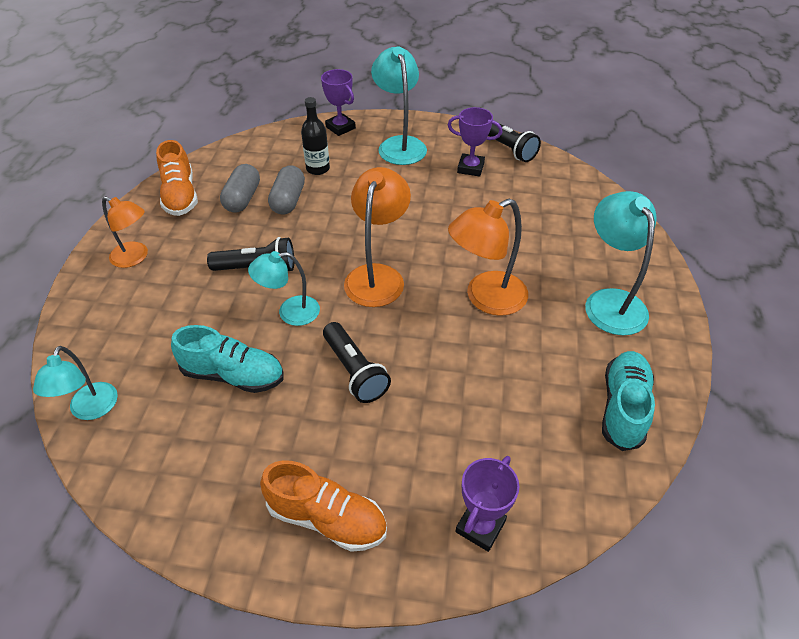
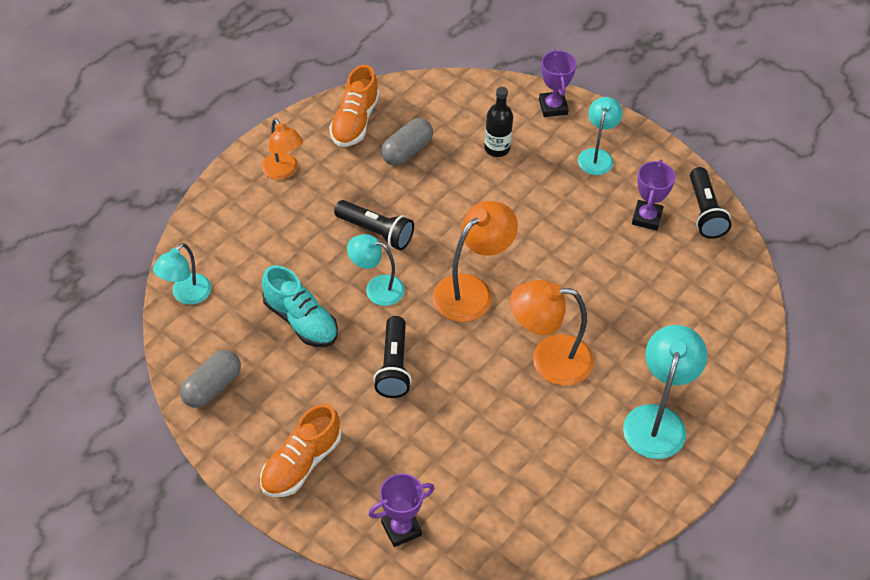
camera: 30 degrees right, 5 degrees up
(288, 200) = (446, 173): grey capsule -> grey capsule (212, 387)
(327, 518) = (301, 463): orange shoe -> orange shoe turned 75 degrees clockwise
(399, 144) = (597, 156): turquoise lamp -> turquoise lamp, size x0.65
(470, 168) = (646, 218): purple trophy -> purple trophy turned 60 degrees clockwise
(623, 407) = (583, 510): turquoise shoe -> none

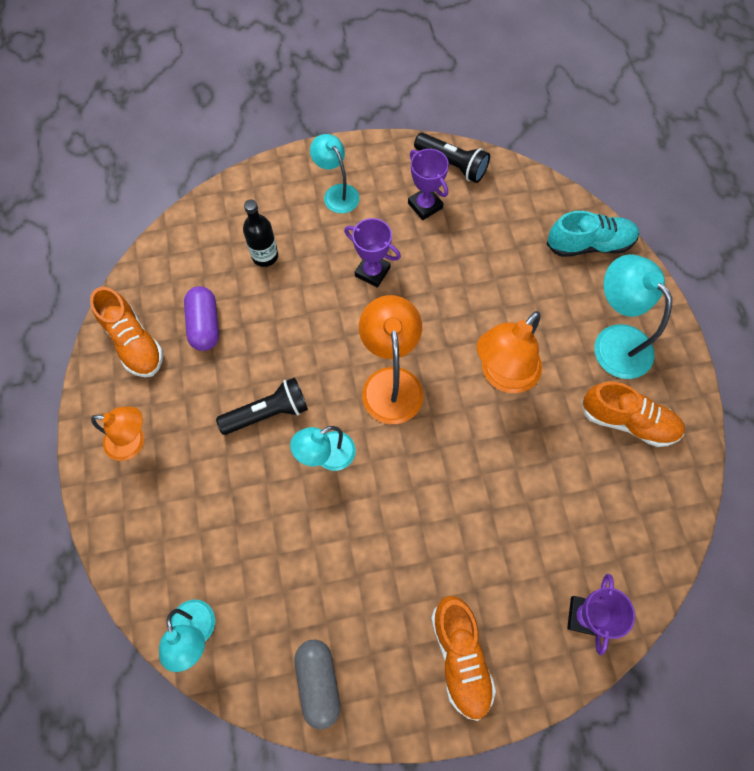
camera: 50 degrees left, 15 degrees up
(301, 320) = (309, 546): turquoise shoe -> turquoise shoe (589, 244)
(393, 366) = (418, 502): black flashlight -> none
(407, 151) = (204, 325): grey capsule -> purple capsule
(553, 107) = (261, 186): purple trophy -> purple trophy (372, 272)
(593, 469) = (627, 421): none -> orange shoe

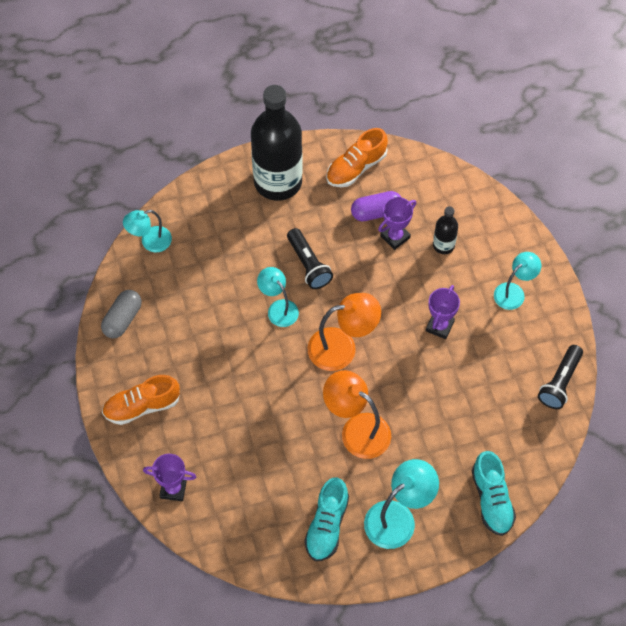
camera: 85 degrees right, 5 degrees down
(133, 442) = (278, 181): orange lamp -> black bottle
(318, 682) = (122, 319): grey capsule -> grey capsule turned 45 degrees counterclockwise
(425, 205) = (512, 362): purple trophy -> purple trophy (395, 237)
(627, 421) = (327, 525): orange shoe -> turquoise shoe

